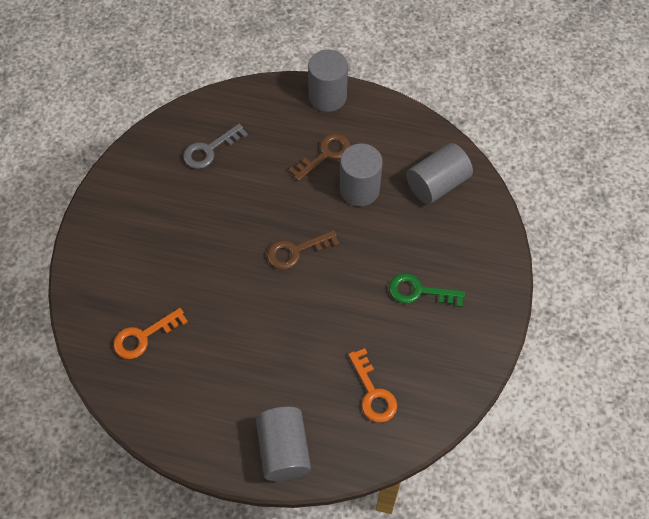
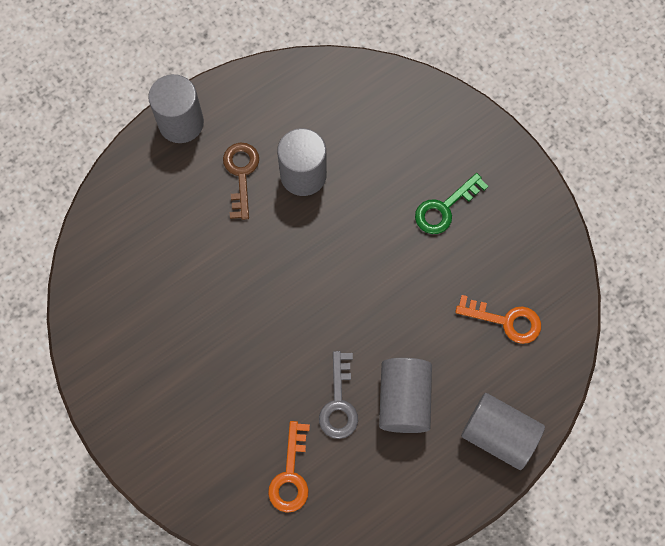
camera: 50 degrees left, 10 degrees up
(209, 150) = (143, 270): grey key -> grey key (339, 403)
(296, 251) = (318, 277): brown key -> none
(437, 184) = (355, 108): grey cylinder -> grey cylinder (404, 400)

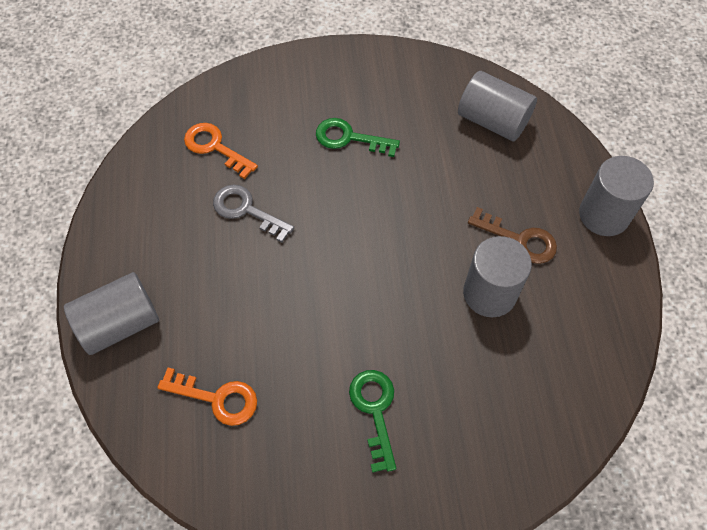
camera: 120 degrees right, 10 degrees down
(213, 360) = (349, 138): none -> green key
(404, 400) = (210, 262): grey cylinder -> grey cylinder (492, 121)
(506, 321) = (217, 398): orange key -> orange key turned 120 degrees counterclockwise

